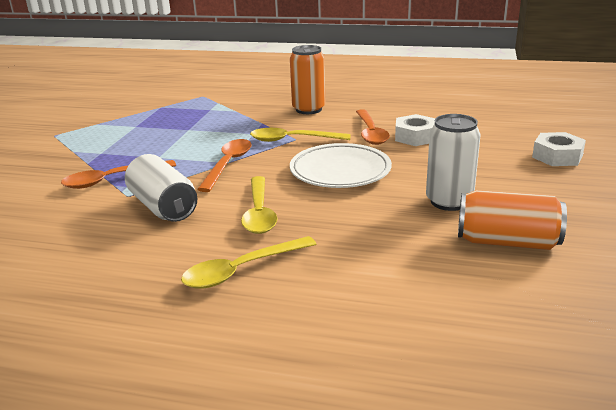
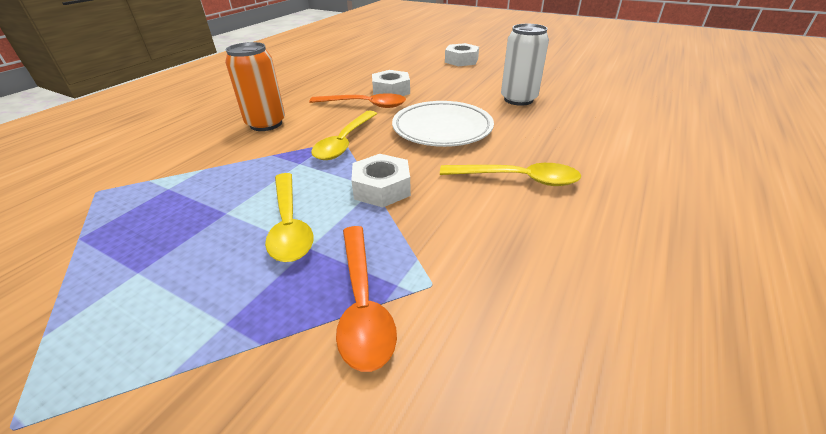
camera: 75 degrees left, 10 degrees up
(163, 207) = (483, 247): white can -> none
(228, 164) = (382, 188): orange spoon -> white nut
(241, 270) = (636, 200): yellow spoon -> yellow spoon (289, 225)
(507, 242) = (580, 94): orange can -> none

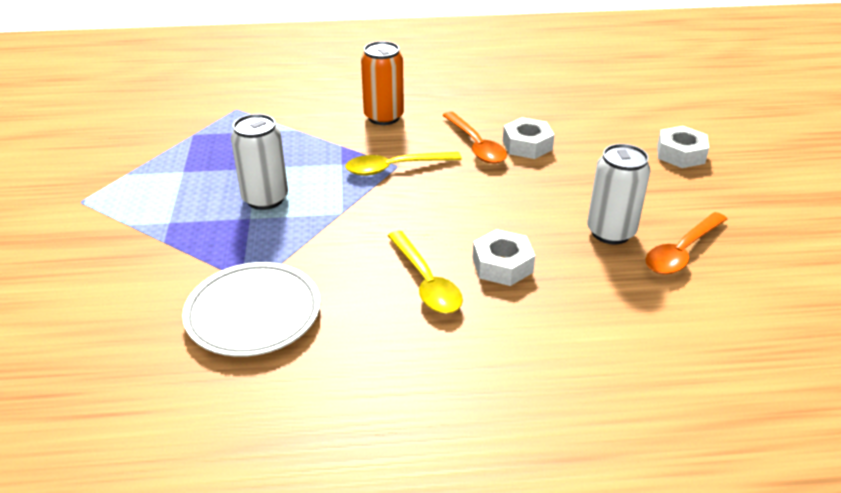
camera: 55 degrees right, 0 degrees up
(289, 225) = (265, 199): yellow spoon -> white can
(362, 304) = (216, 263): orange spoon -> orange spoon (681, 252)
(382, 188) = (344, 217): white nut -> white nut (502, 265)
(442, 129) = (477, 208): white plate -> white plate (253, 314)

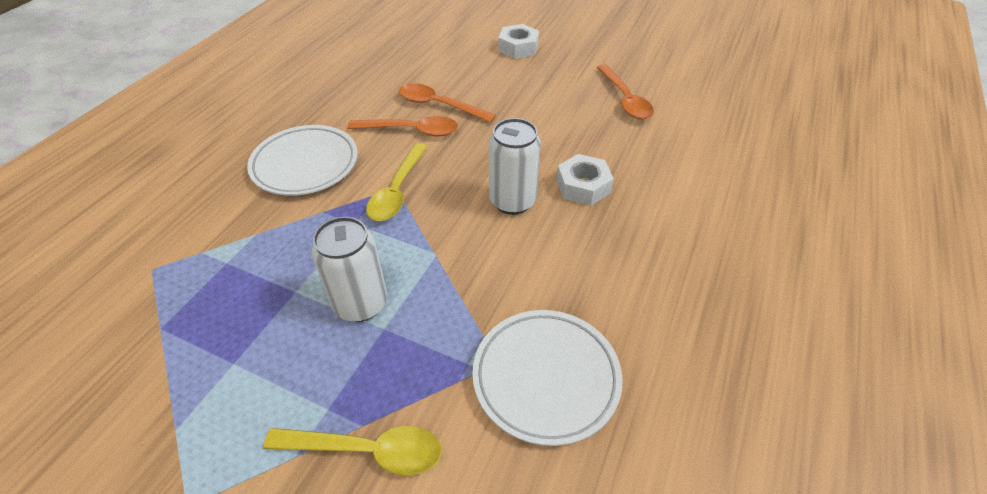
camera: 60 degrees left, 10 degrees up
(383, 117) = (305, 165): orange can -> white plate
(426, 282) = (576, 237): yellow spoon -> yellow spoon (367, 450)
(527, 145) = (439, 105): white nut -> orange spoon
(610, 232) = (582, 118): white can -> white can (512, 201)

